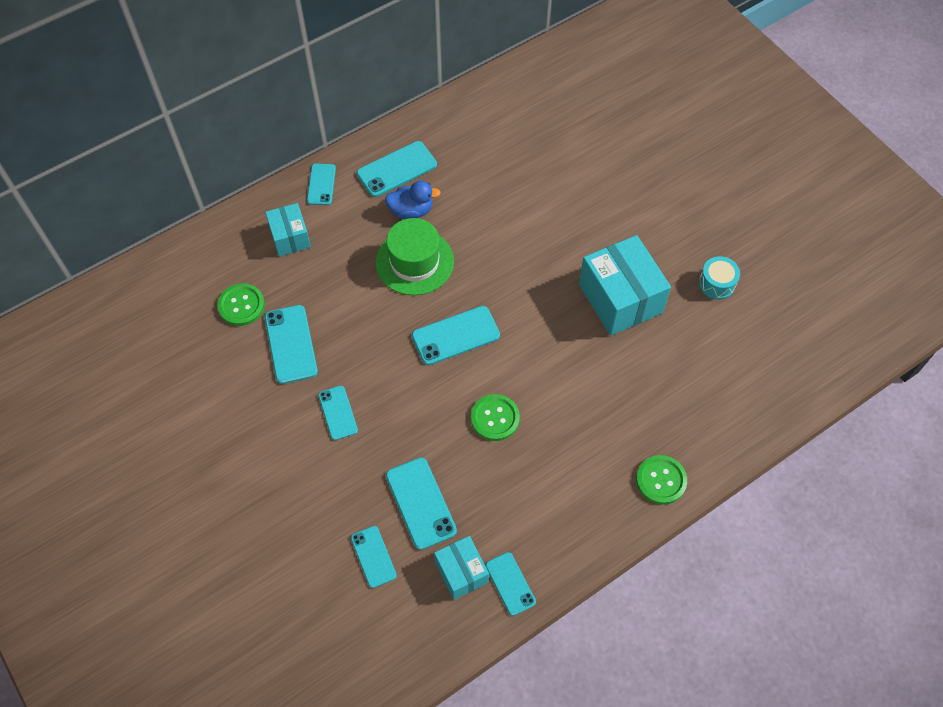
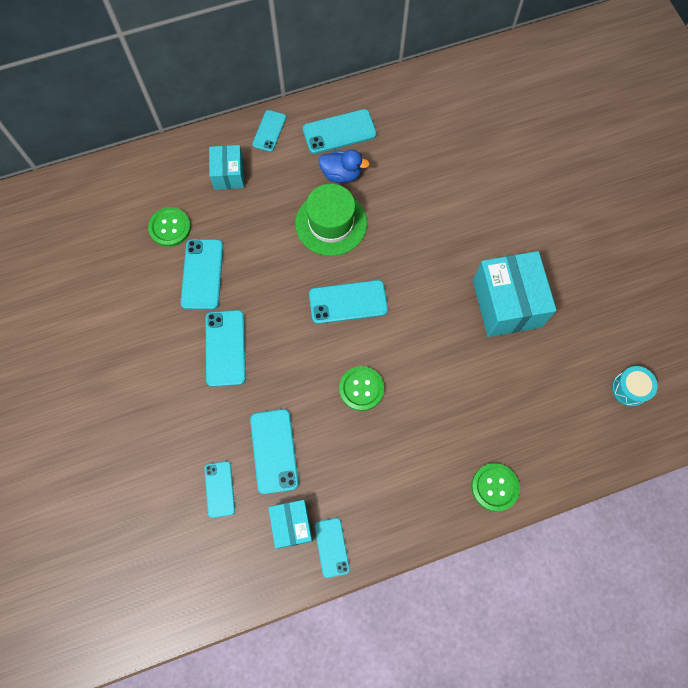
camera: 15 degrees right, 10 degrees up
(338, 413) = (225, 348): turquoise phone -> turquoise phone, size x1.55
(716, 283) = (601, 311): turquoise drum -> turquoise drum (629, 389)

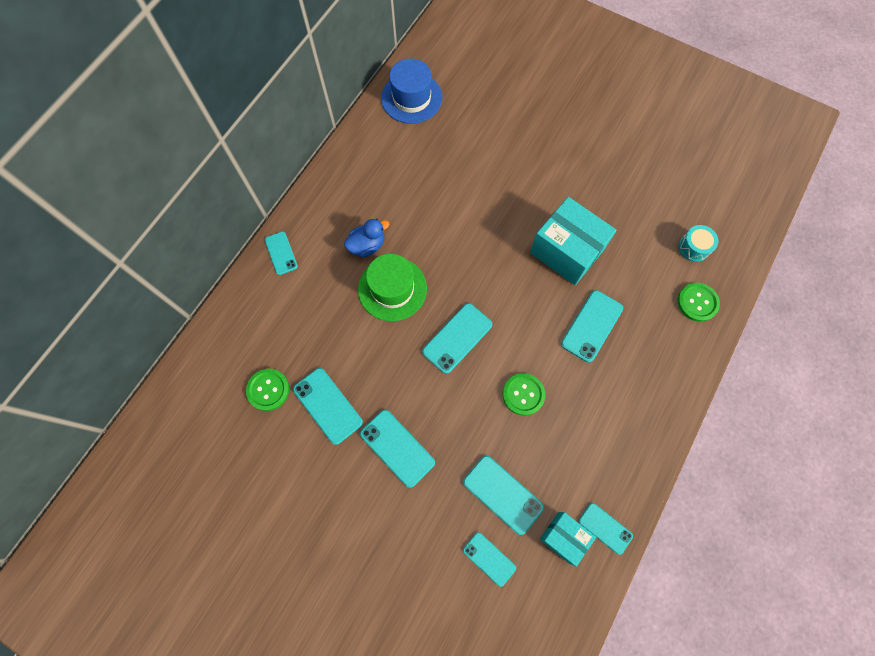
camera: 40 degrees left, 0 degrees up
(229, 174) = (278, 311): turquoise box -> none
(339, 132) = (337, 214): turquoise phone -> turquoise phone (592, 326)
(486, 79) = (411, 98): none -> blue hat
(494, 487) = (671, 387): green button -> green button (697, 302)

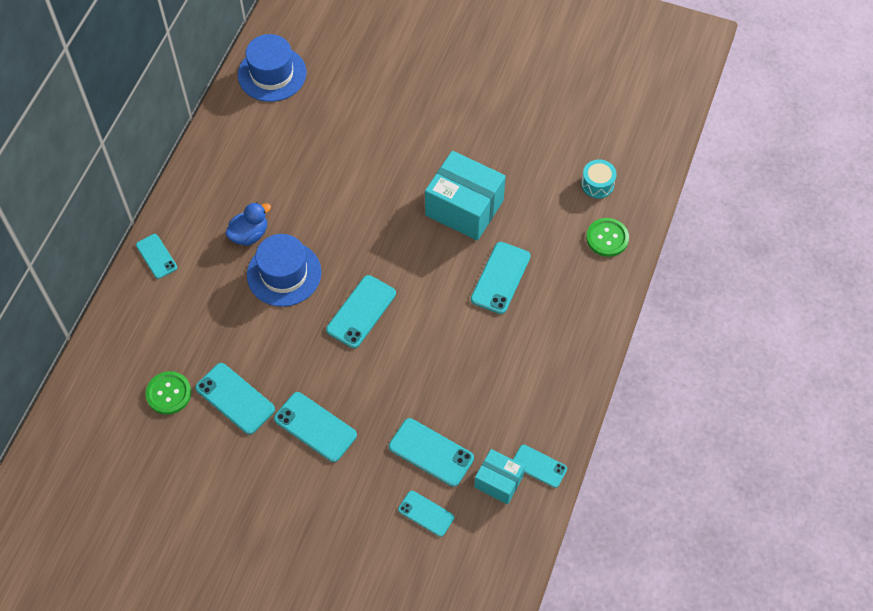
camera: 10 degrees left, 10 degrees down
(392, 289) = (284, 274): green hat -> blue hat
(523, 394) = (438, 355): green button -> none

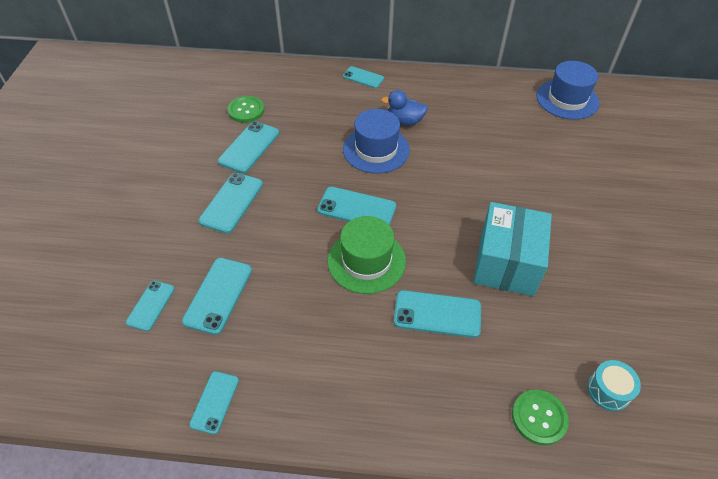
camera: 75 degrees right, 10 degrees down
(156, 256) = (363, 77): turquoise phone -> turquoise phone turned 75 degrees clockwise
(249, 234) = (405, 121): blue duck -> blue duck turned 150 degrees clockwise
(428, 318) = (366, 261): none -> green hat
(498, 481) = (192, 364): turquoise box -> none

